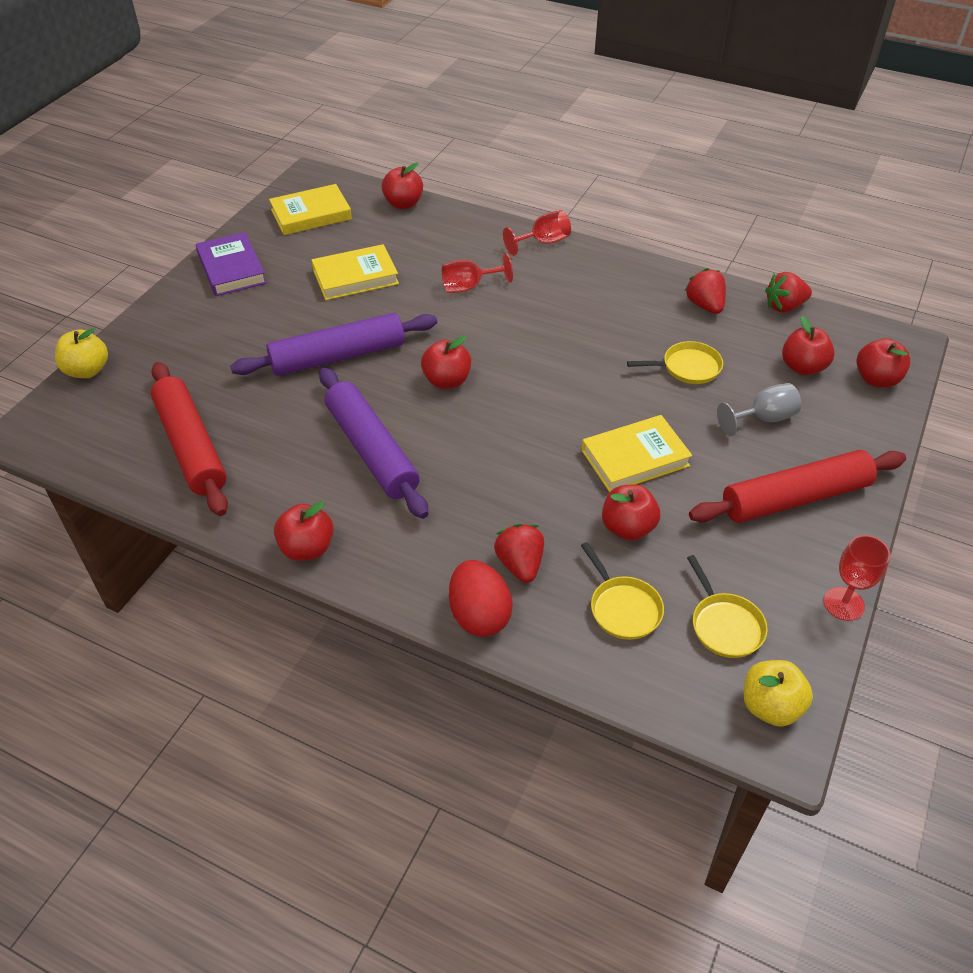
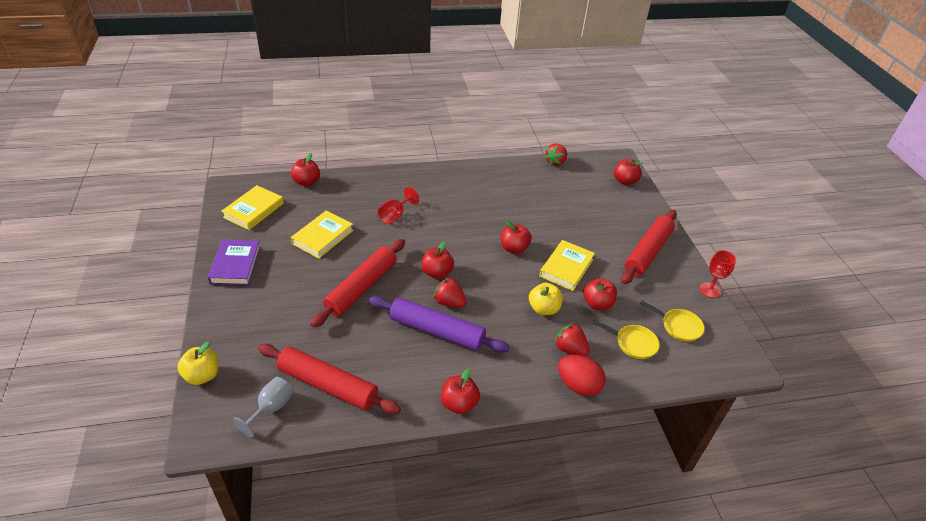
camera: 40 degrees left, 5 degrees down
(231, 269) = (236, 265): purple book -> purple book turned 60 degrees clockwise
(338, 356) = (361, 288): purple rolling pin -> red rolling pin
(543, 242) = (409, 174): red goblet -> none
(687, 367) = (544, 211): yellow pan -> none
(704, 305) = (521, 176): red strawberry -> red strawberry (449, 302)
(763, 419) = (599, 221): grey goblet -> grey goblet (271, 408)
(770, 706) = (729, 352): yellow apple -> yellow apple (543, 309)
(802, 367) = (591, 189): red apple -> red apple (514, 248)

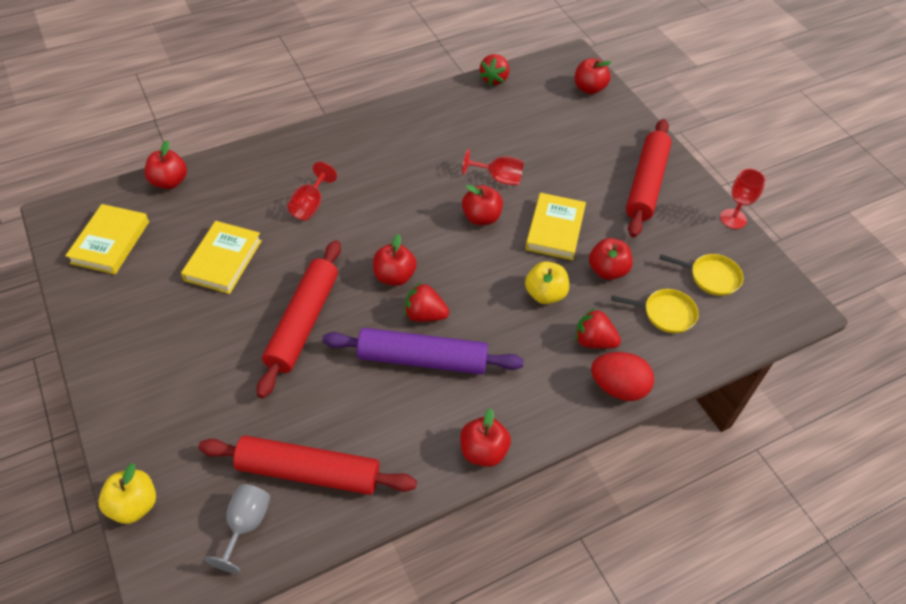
camera: 15 degrees left, 10 degrees up
(236, 265) = (117, 332): purple book -> none
(536, 226) = (498, 178): none -> red goblet

